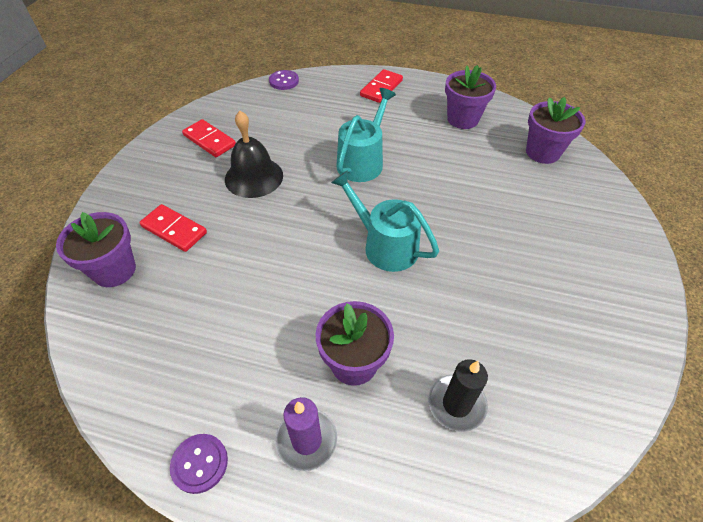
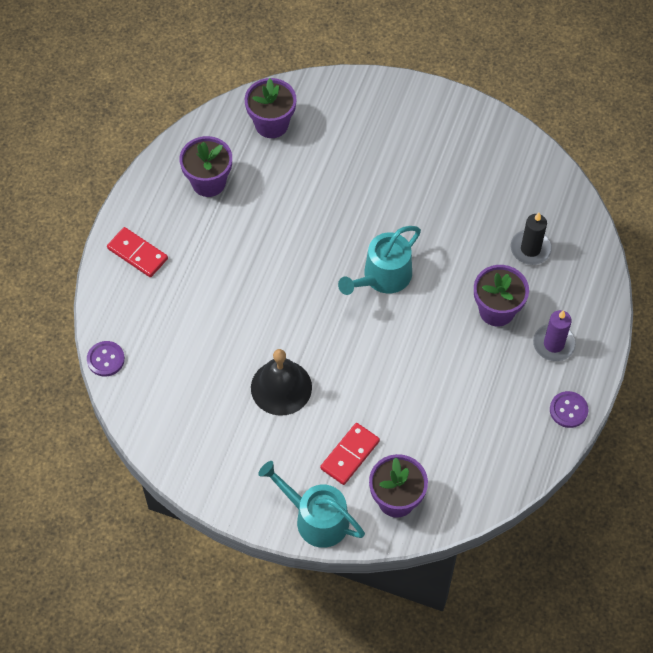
camera: 85 degrees left, 10 degrees up
(209, 140) = (215, 435): red domino -> none
(362, 161) = (268, 285): turquoise watering can -> turquoise watering can (316, 518)

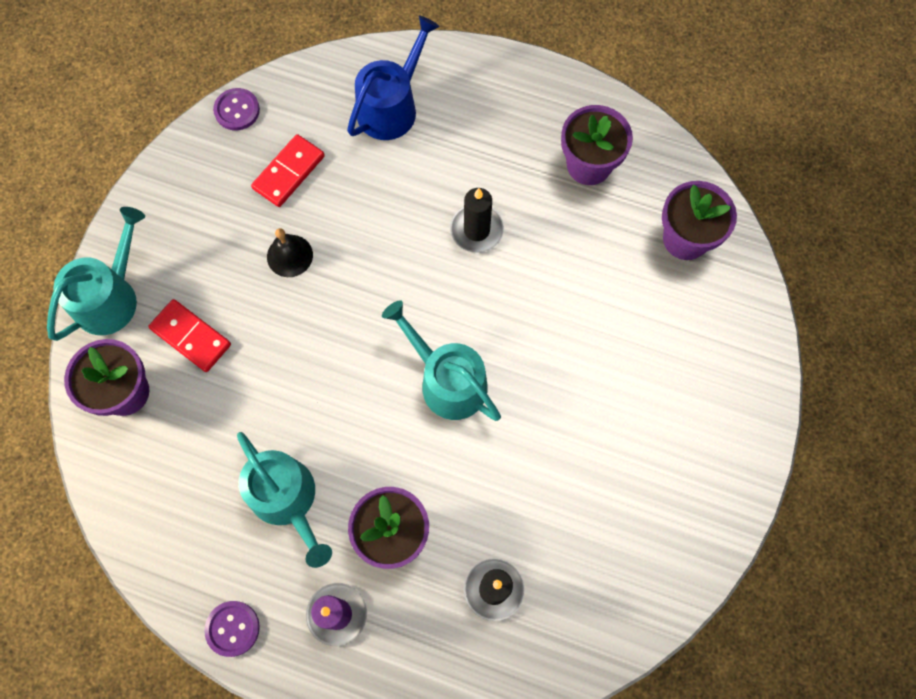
camera: 90 degrees right, 10 degrees up
(106, 359) = (337, 64): purple button -> purple button (237, 110)
(137, 254) = (481, 90): red domino -> red domino (288, 172)
(150, 318) = (391, 107): none -> blue watering can
(261, 257) = (476, 230): none -> black candle
(281, 387) = (289, 255): black bell -> black bell, size x0.60
(475, 379) = (287, 499): none -> turquoise watering can

